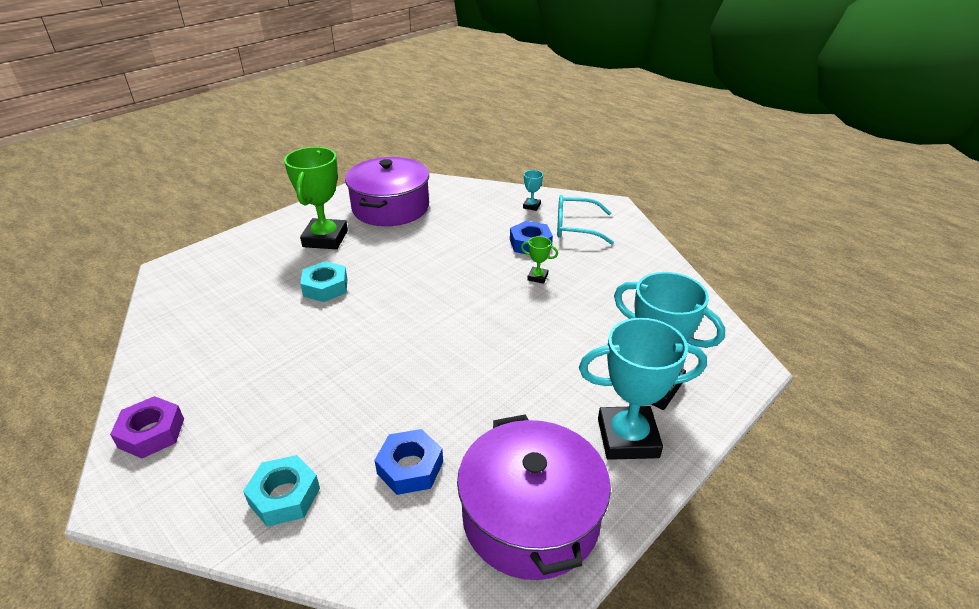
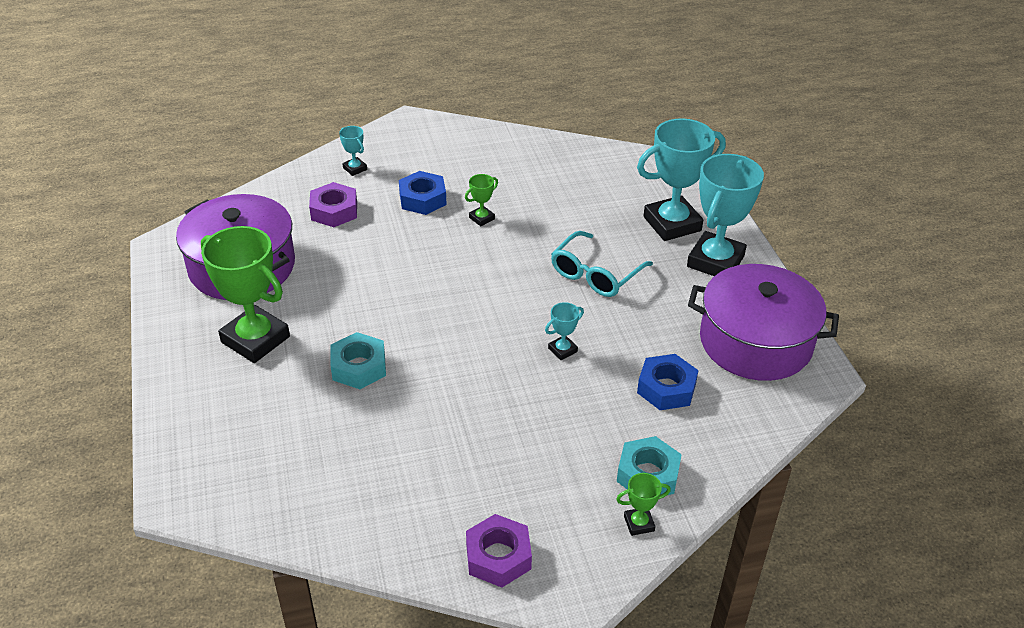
camera: 60 degrees left, 5 degrees up
(217, 513) = (639, 523): none -> green trophy
(414, 379) = (562, 350): none -> turquoise trophy
(478, 216) = (334, 211): none -> purple nut
(575, 227) = (423, 160): turquoise glasses -> turquoise glasses (595, 274)

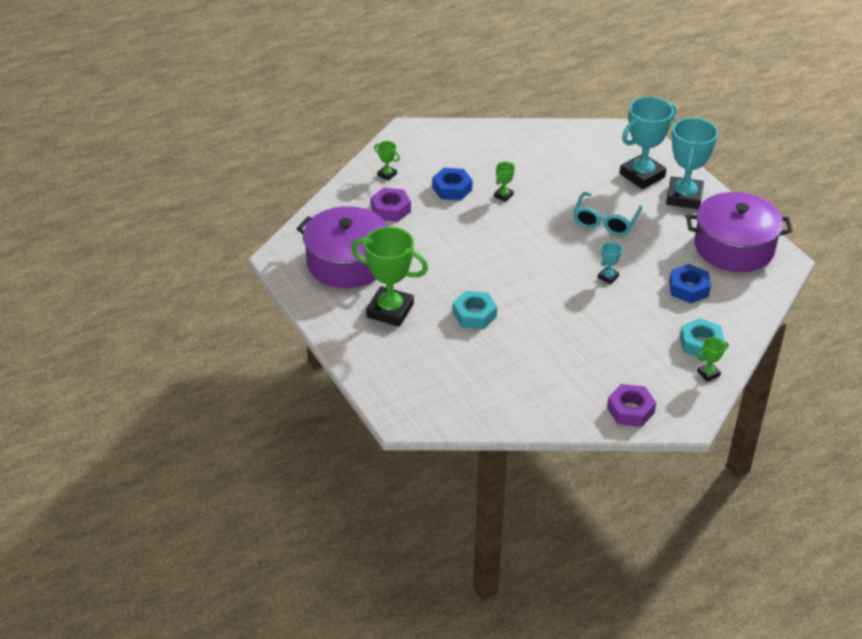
camera: 15 degrees left, 0 degrees up
(355, 169) = (387, 174): turquoise trophy -> green trophy

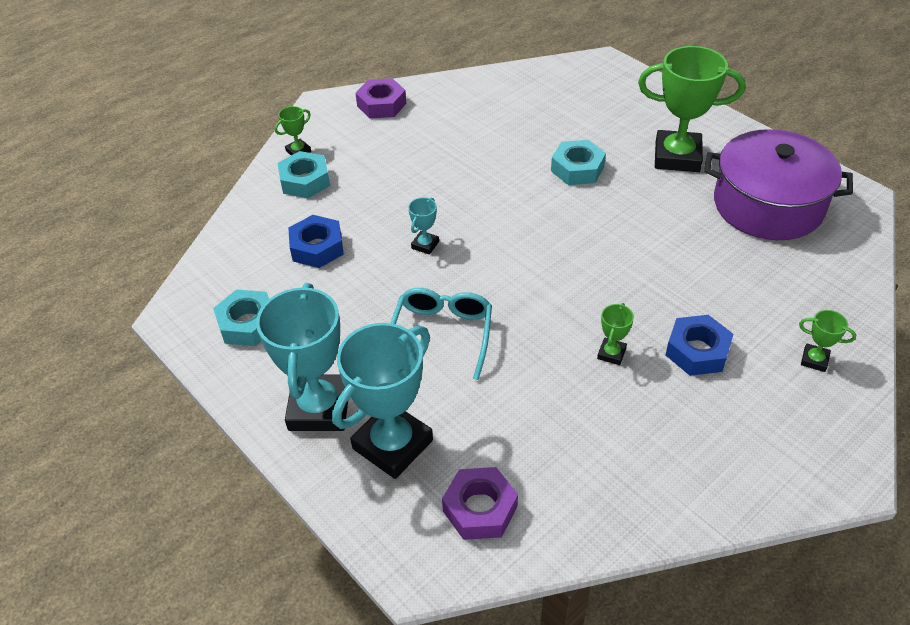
camera: 170 degrees right, 5 degrees up
(391, 209) = (765, 295): purple nut -> purple nut (480, 509)
(734, 247) = (247, 324): purple pot -> turquoise nut

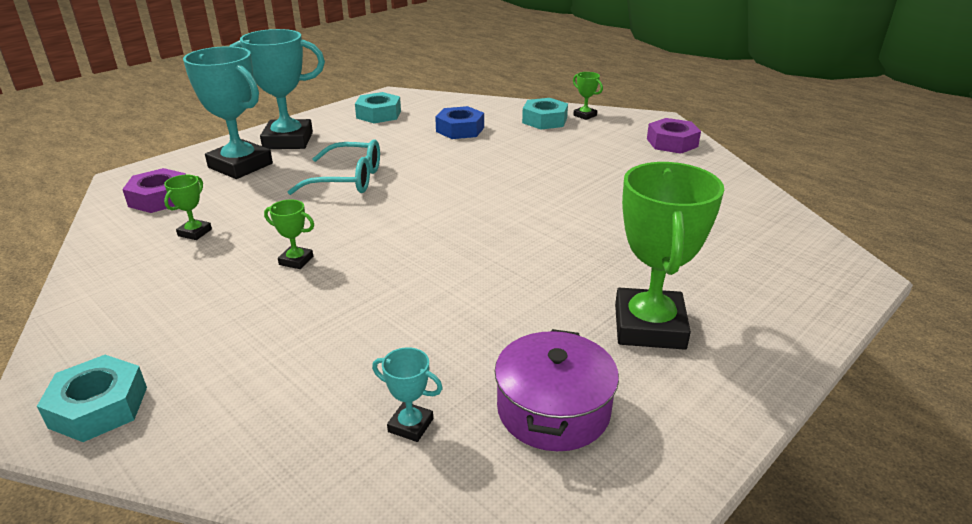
camera: 85 degrees right, 15 degrees down
(425, 245) = (463, 169): turquoise trophy -> turquoise trophy (410, 425)
(577, 169) = (598, 247): turquoise nut -> turquoise nut (99, 407)
(697, 351) = (279, 316): blue nut -> none
(768, 205) = (553, 409): purple pot -> purple pot, size x0.64
(814, 360) = (228, 414): green trophy -> green trophy (195, 232)

